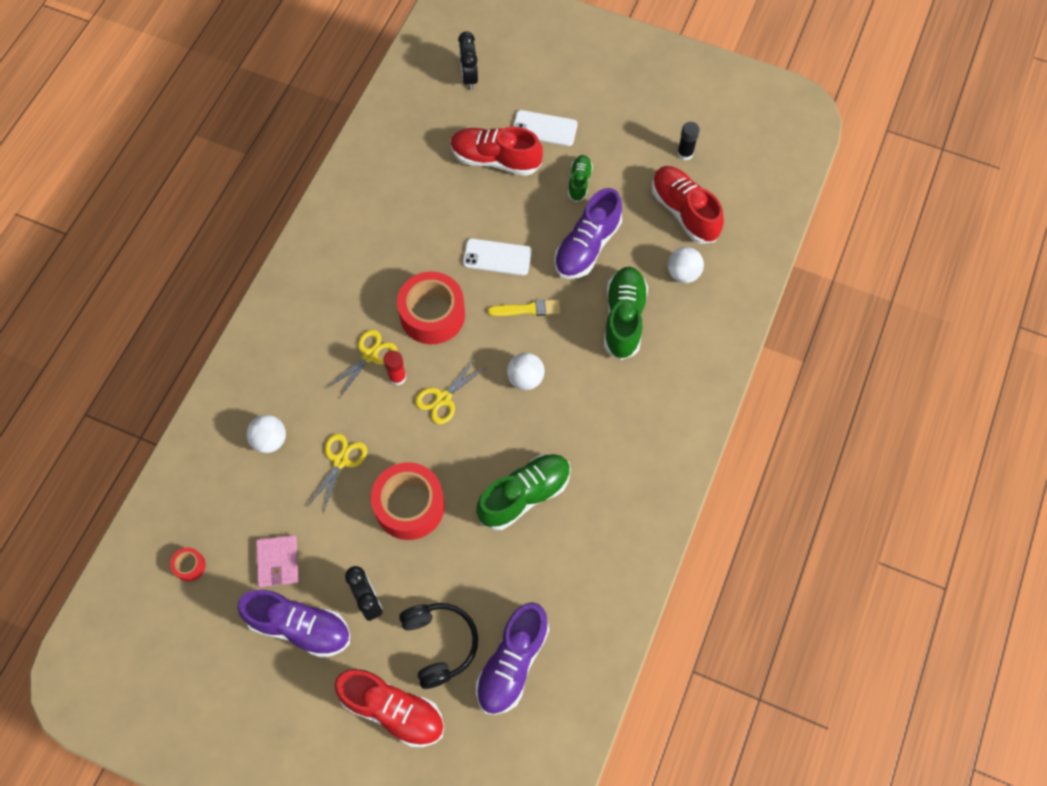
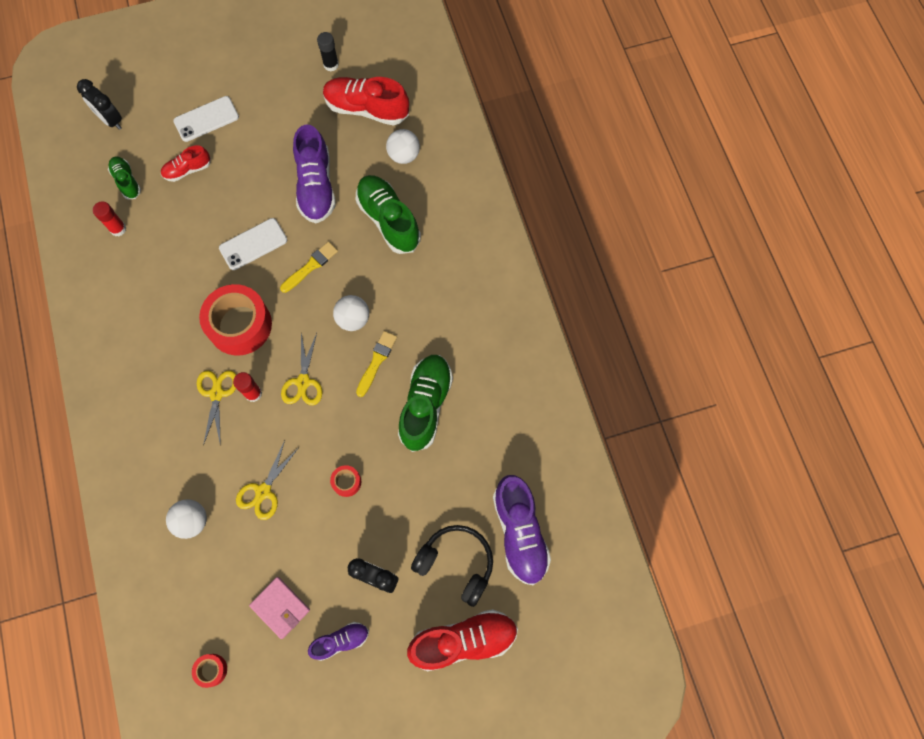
camera: 40 degrees left, 5 degrees up
(300, 627) = (340, 641): purple shoe -> purple shoe, size x0.56
(340, 460) = (263, 491): yellow scissors -> yellow scissors turned 135 degrees counterclockwise
(404, 168) = (118, 229): none -> red glue stick
(409, 506) = (346, 482): red tape -> red tape, size x0.43
(495, 159) = (187, 170): red shoe -> red shoe, size x0.56
(515, 427) = (376, 361): none -> yellow brush
(579, 182) = (269, 142): green shoe -> green shoe (127, 181)

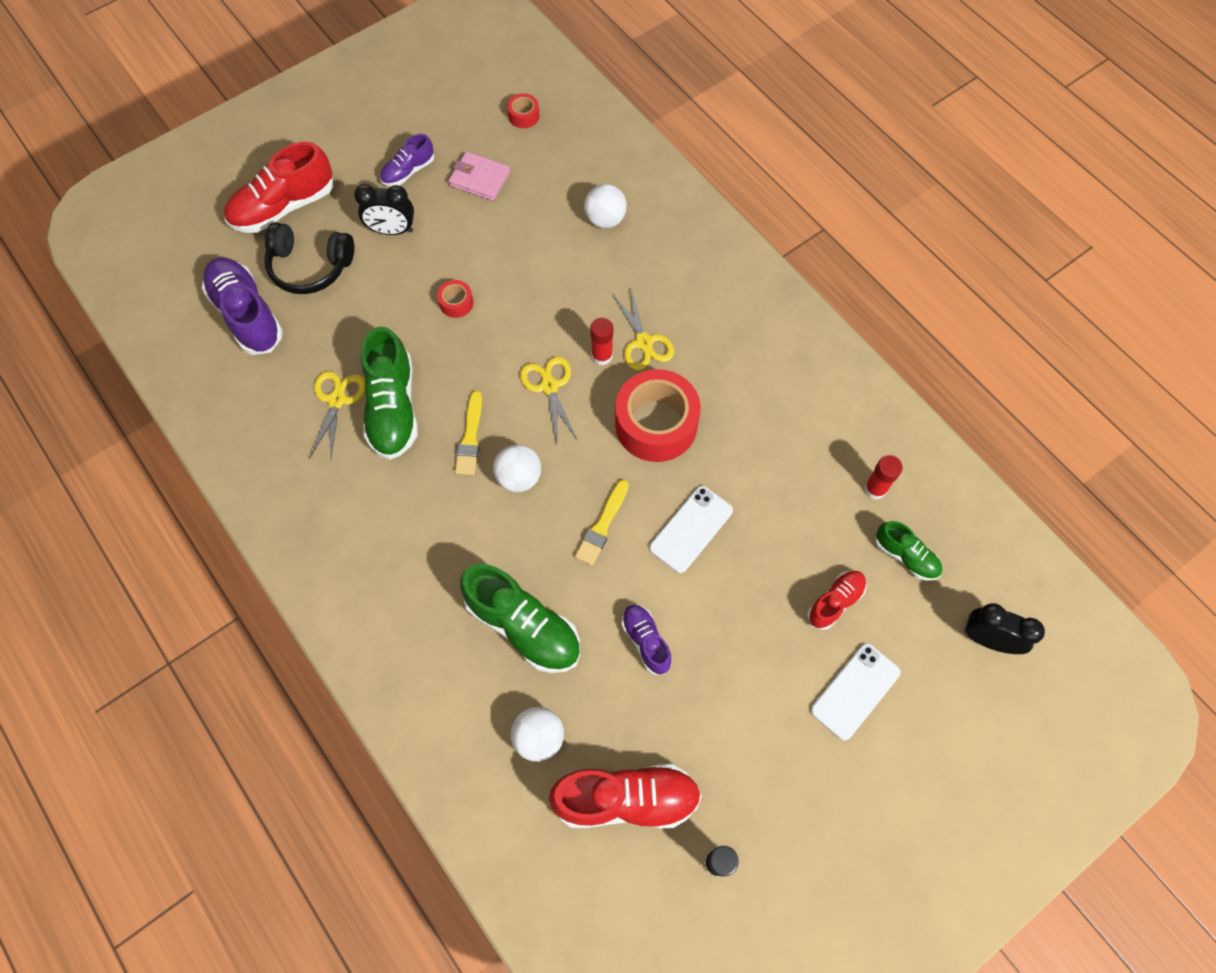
camera: 160 degrees right, 5 degrees down
(263, 491) = (543, 267): yellow scissors -> yellow scissors (337, 400)
(316, 186) = (646, 641): purple shoe -> purple shoe, size x0.56

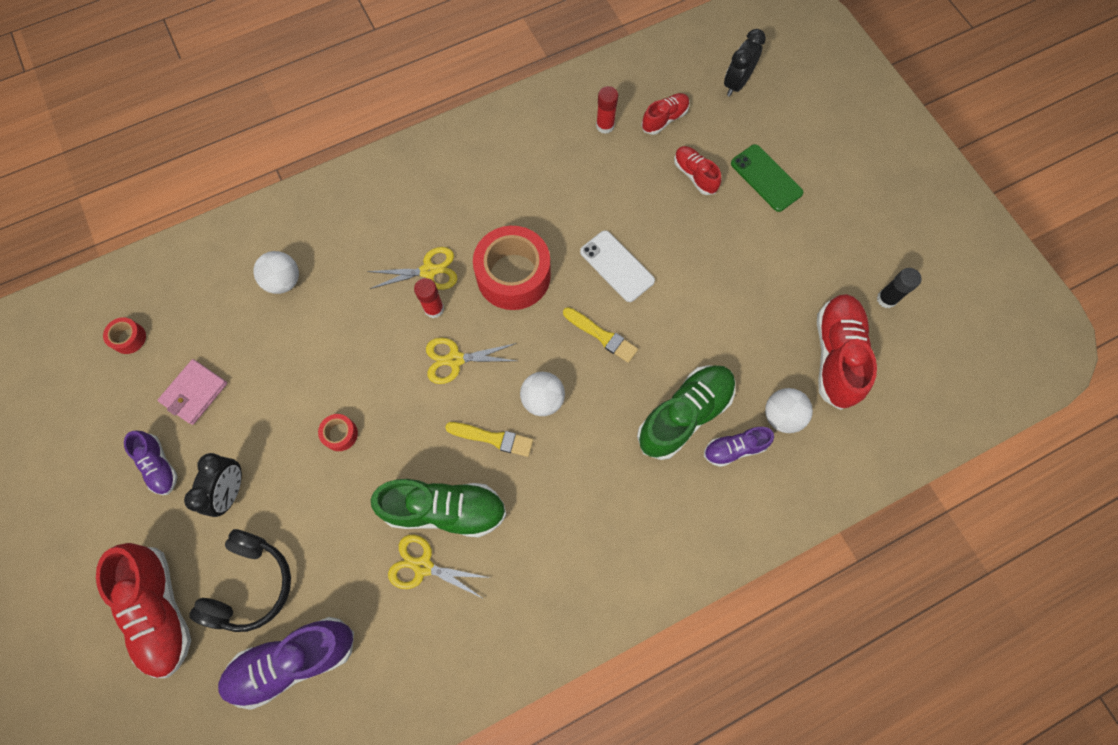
camera: 80 degrees left, 5 degrees up
(646, 641) = (709, 319): purple shoe -> purple shoe (734, 448)
(855, 691) = (766, 178): white phone -> green phone
(906, 556) = (664, 119): green shoe -> red shoe

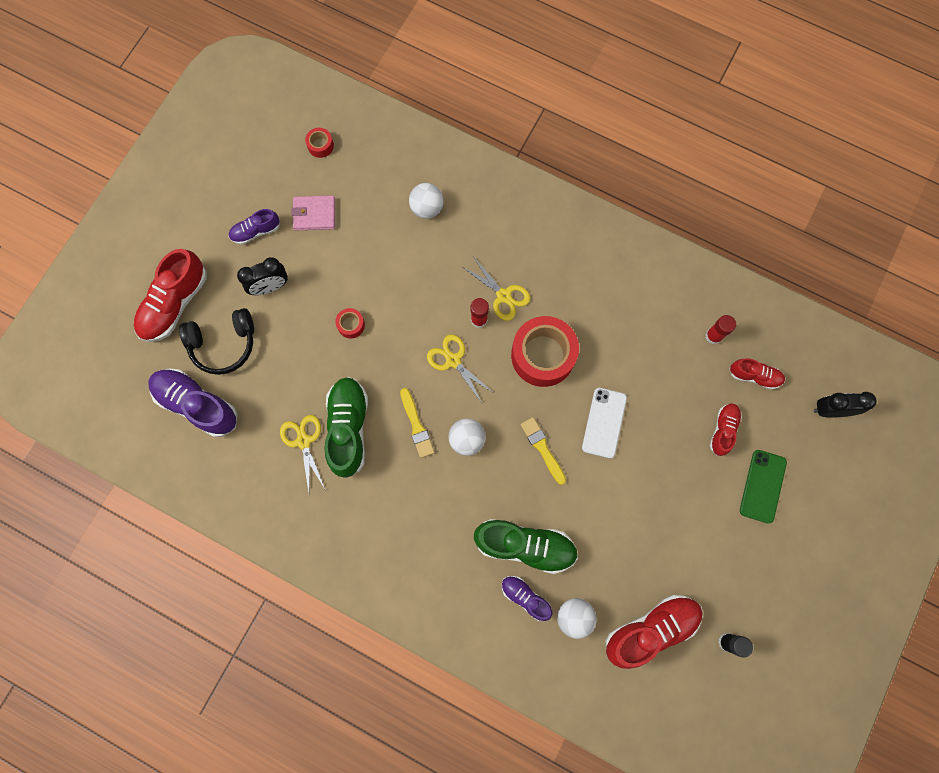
camera: 55 degrees right, 5 degrees up
(159, 465) = (256, 231): purple shoe -> purple shoe turned 45 degrees clockwise
(445, 509) = (348, 428): green shoe -> green shoe turned 150 degrees counterclockwise
(602, 336) = (542, 448): yellow brush -> yellow brush turned 150 degrees clockwise

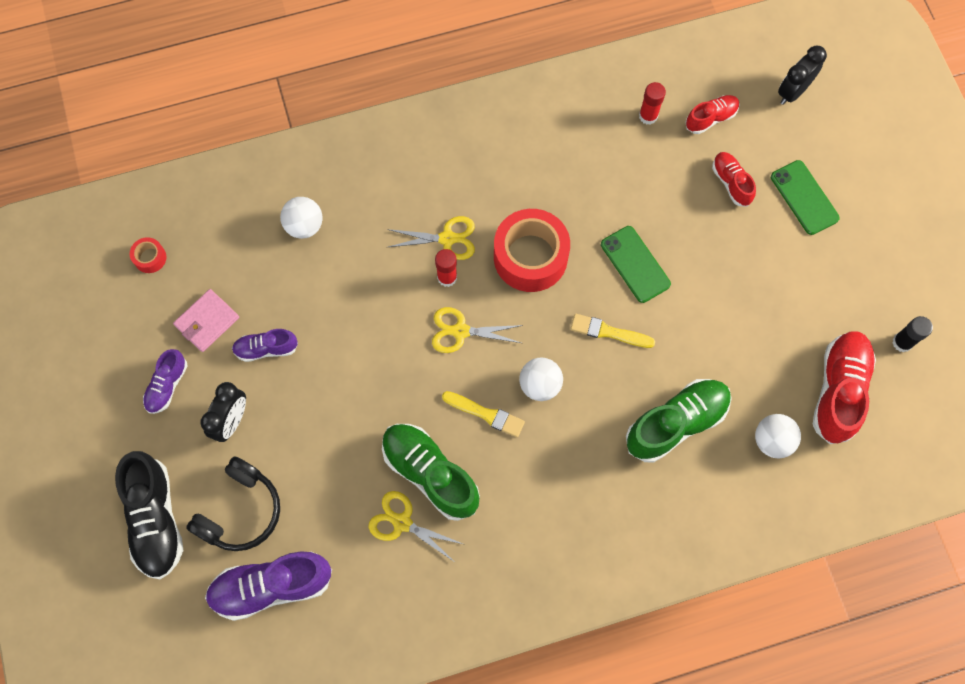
camera: 45 degrees left, 5 degrees down
(174, 304) = (156, 519): red shoe -> black shoe
(351, 325) = (340, 385): red tape -> none
(525, 597) = (719, 464): purple shoe -> purple shoe (266, 349)
(604, 423) = (635, 264): white phone -> green phone

